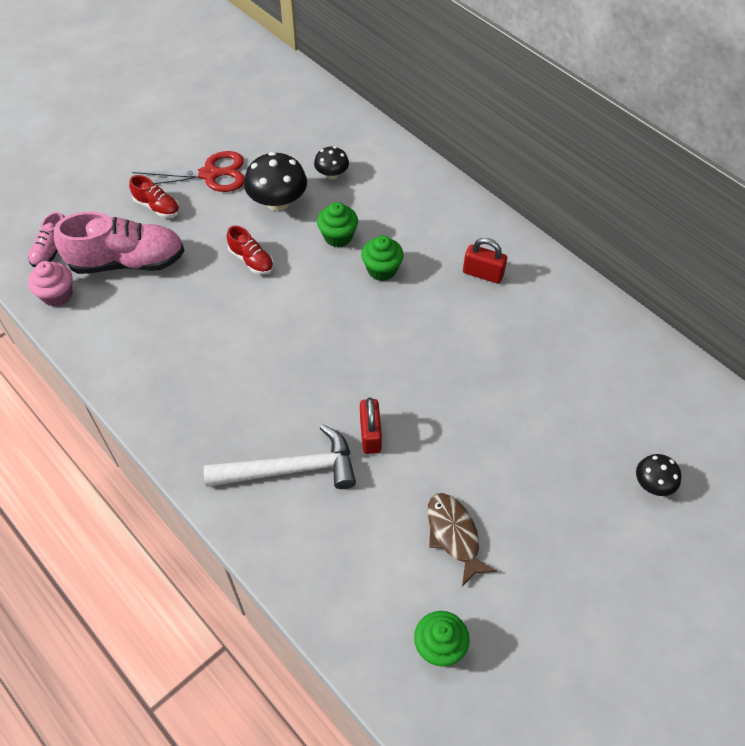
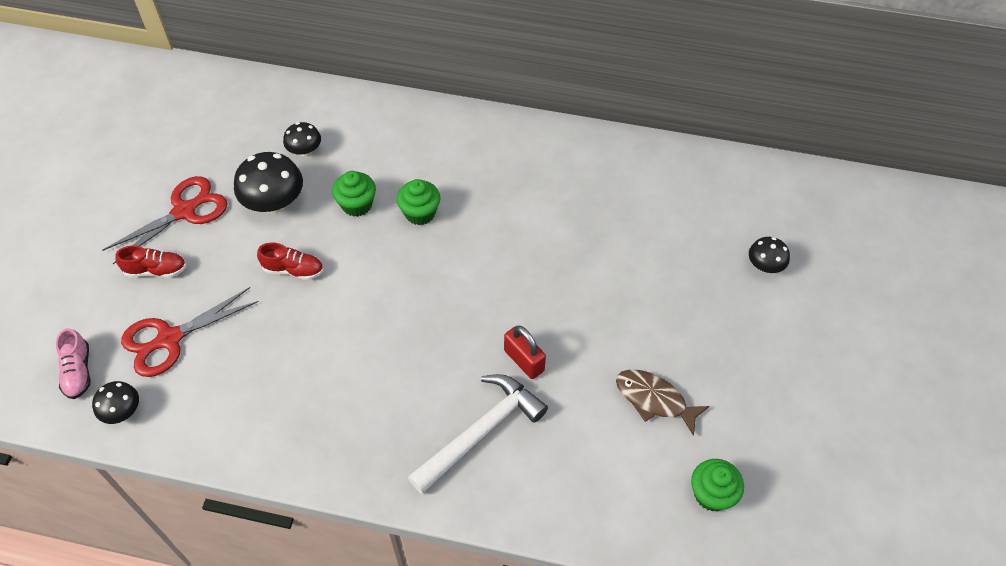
camera: 35 degrees left, 0 degrees up
(57, 295) = (122, 411): pink cupcake -> black mushroom
(127, 262) = (169, 339): pink shoe -> red scissors
(483, 273) = (508, 170): red padlock -> none

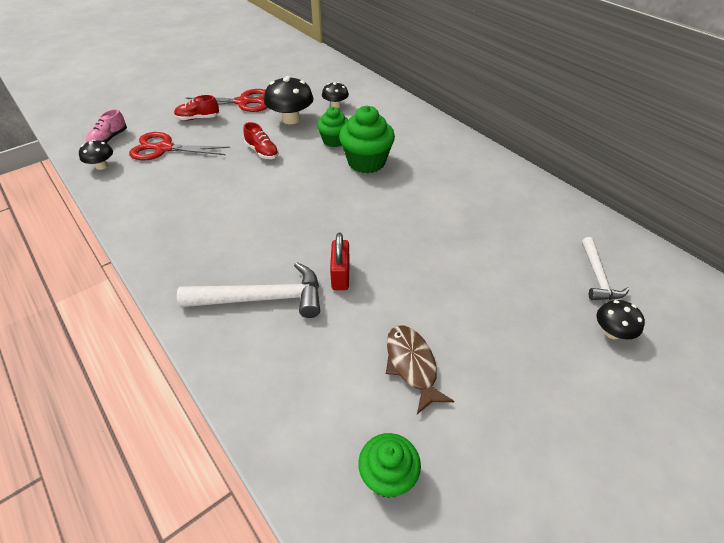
camera: 40 degrees right, 10 degrees down
(156, 270) = (198, 118): red shoe -> red shoe turned 135 degrees clockwise
(420, 213) = (366, 162): green cupcake -> green cupcake, size x1.57
(720, 217) = (598, 276): none -> white hammer

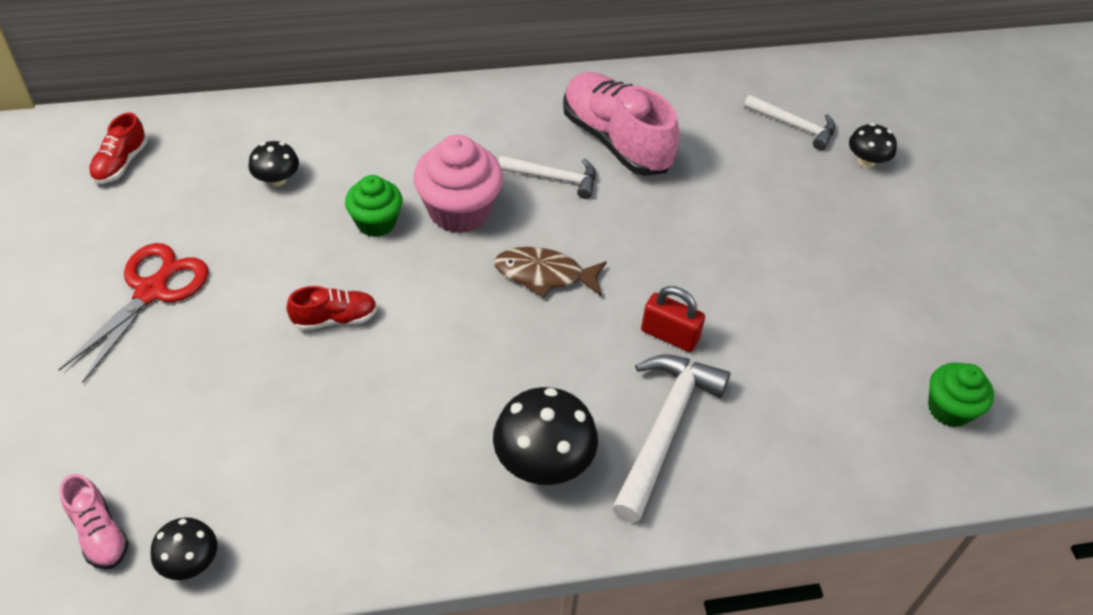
camera: 65 degrees left, 5 degrees up
(164, 148) = (210, 450): red scissors -> none
(198, 118) = (148, 373): red shoe -> red shoe (121, 163)
(291, 119) = (268, 249): black mushroom -> black mushroom (543, 461)
(366, 162) = (459, 211): green cupcake -> pink cupcake
(412, 365) = (834, 331): brown fish -> brown fish (544, 274)
(424, 185) = (554, 178): none -> white hammer
(482, 198) = (616, 140): none -> pink shoe

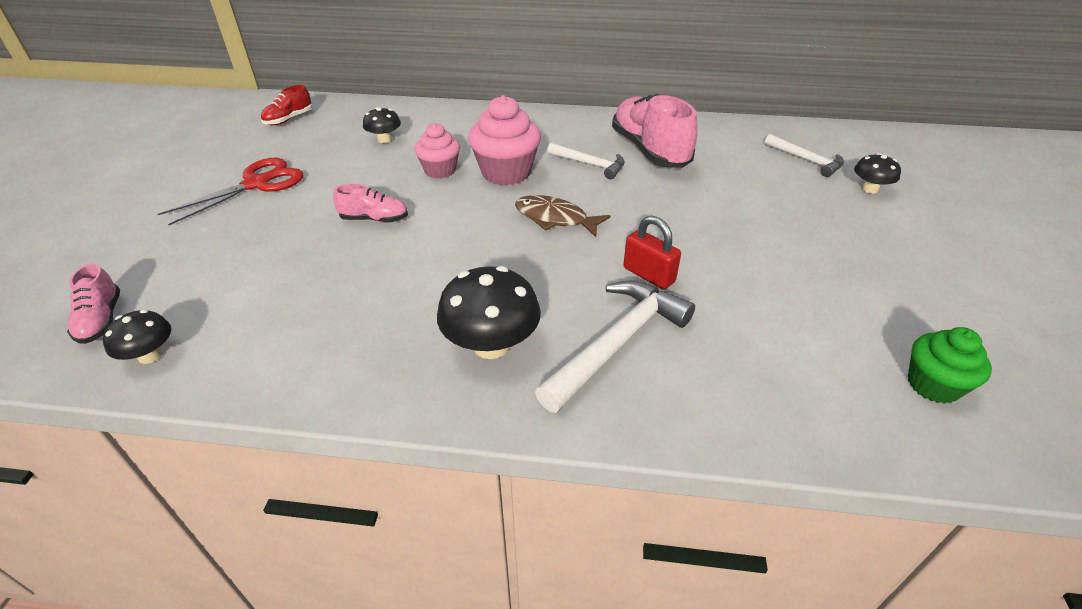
camera: 20 degrees right, 10 degrees down
(335, 318) = (374, 219): red shoe -> pink shoe
(376, 222) = (440, 170): green cupcake -> pink cupcake

